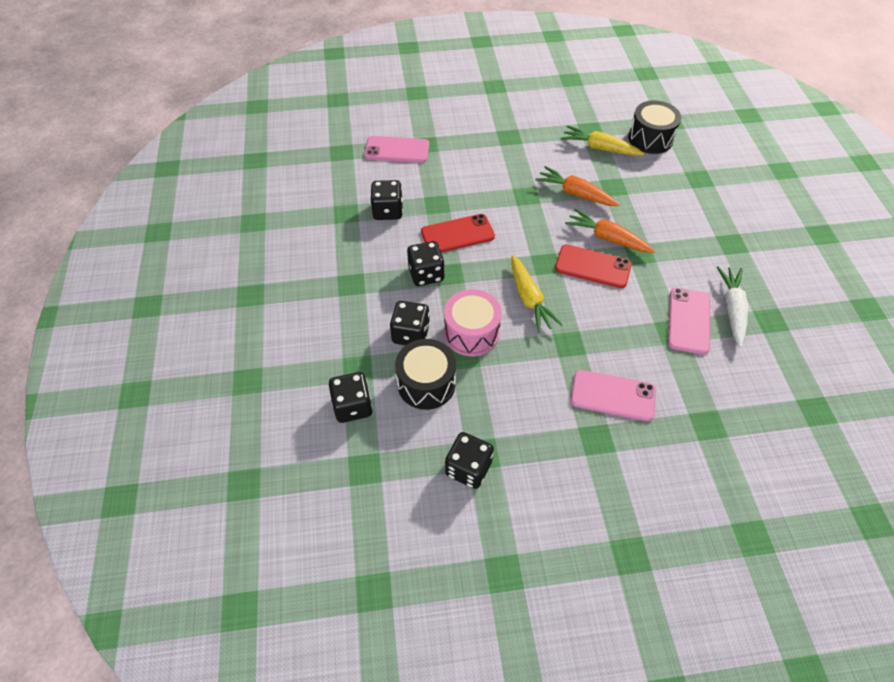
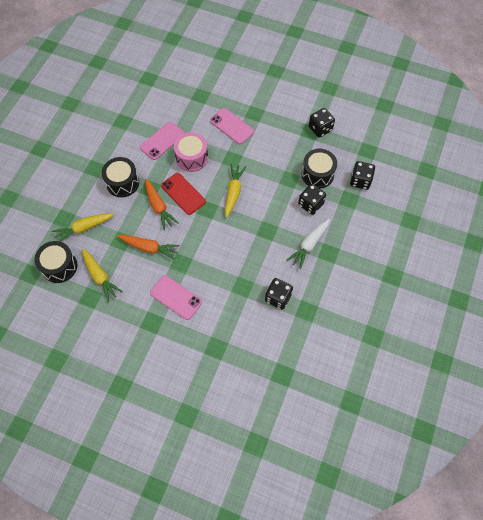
camera: 150 degrees left, 10 degrees up
(397, 150) = (240, 353): pink phone -> pink phone (176, 297)
(426, 274) = (281, 237): black dice -> none
(457, 234) = (244, 255): red phone -> none
(471, 333) = (278, 189): pink drum -> pink drum (192, 158)
(575, 193) = (149, 248): orange carrot -> orange carrot turned 45 degrees counterclockwise
(667, 179) = (83, 228): none -> yellow carrot
(679, 243) = (122, 183): none -> black drum
(732, 309) = (135, 135): white carrot -> white carrot (309, 245)

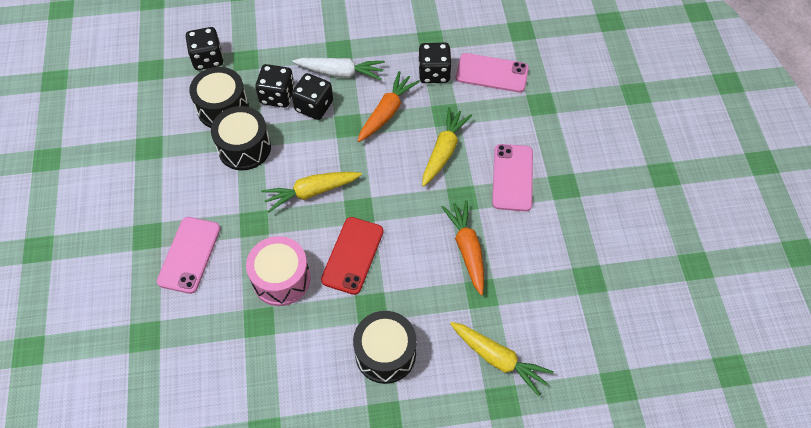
camera: 120 degrees left, 5 degrees down
(59, 266) = (578, 352): black drum -> black drum (244, 148)
(100, 277) = (552, 285): yellow carrot -> yellow carrot (444, 151)
(159, 207) = (395, 275): orange carrot -> orange carrot (387, 112)
(162, 141) = (271, 342): pink phone -> pink phone (492, 73)
(320, 129) = (137, 138): black dice -> black dice (314, 106)

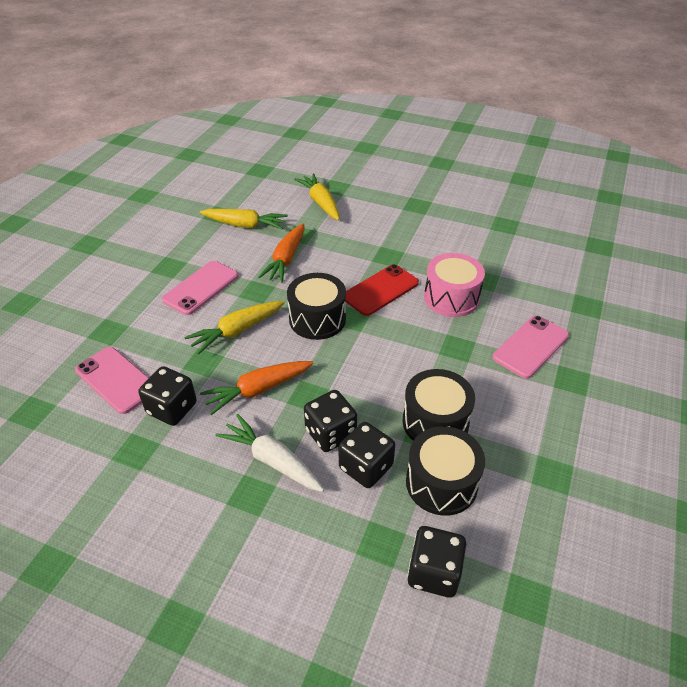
camera: 150 degrees left, 15 degrees down
(311, 192) = (387, 350): yellow carrot -> yellow carrot (245, 225)
(385, 354) = (395, 230): black drum -> black drum (317, 319)

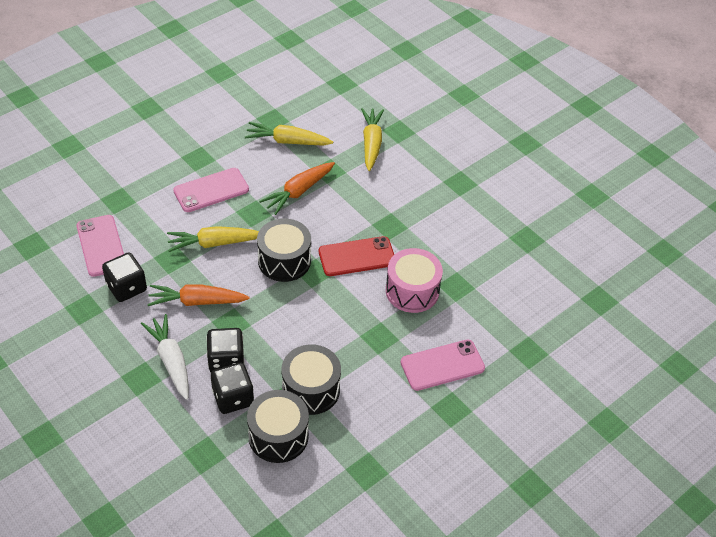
camera: 25 degrees right, 5 degrees up
(245, 225) = (287, 141): yellow carrot -> yellow carrot turned 150 degrees clockwise
(434, 572) = (224, 491): black dice -> none

